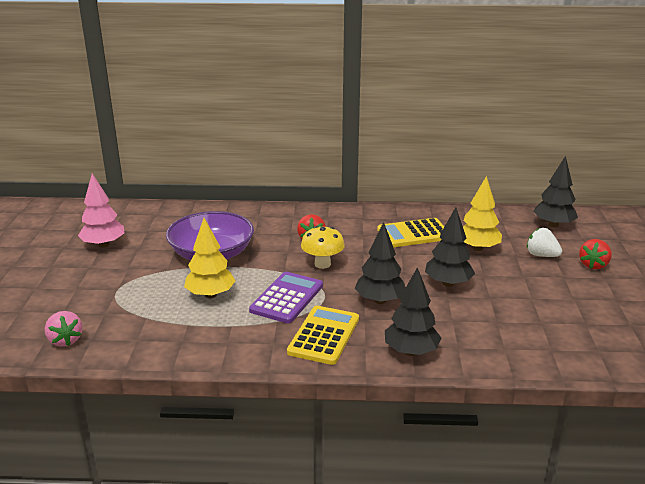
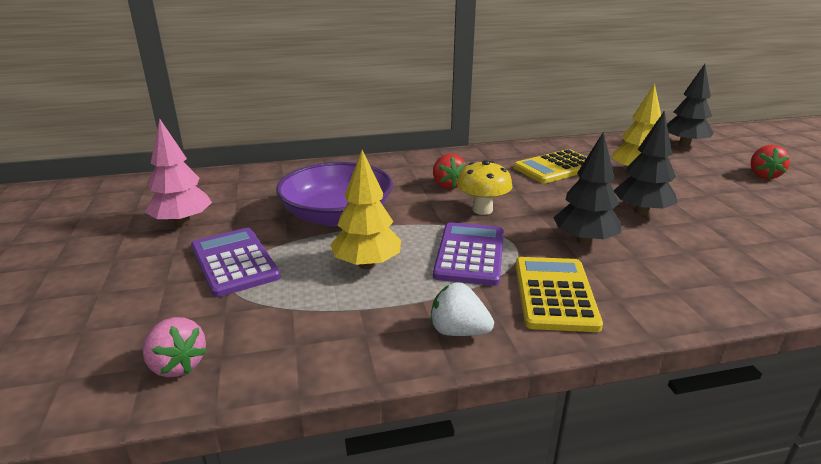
camera: 15 degrees left, 0 degrees up
(125, 280) = (234, 262): none -> purple calculator
(411, 351) = (678, 296): black tree -> none
(541, 255) = (704, 172): white strawberry -> white strawberry (458, 331)

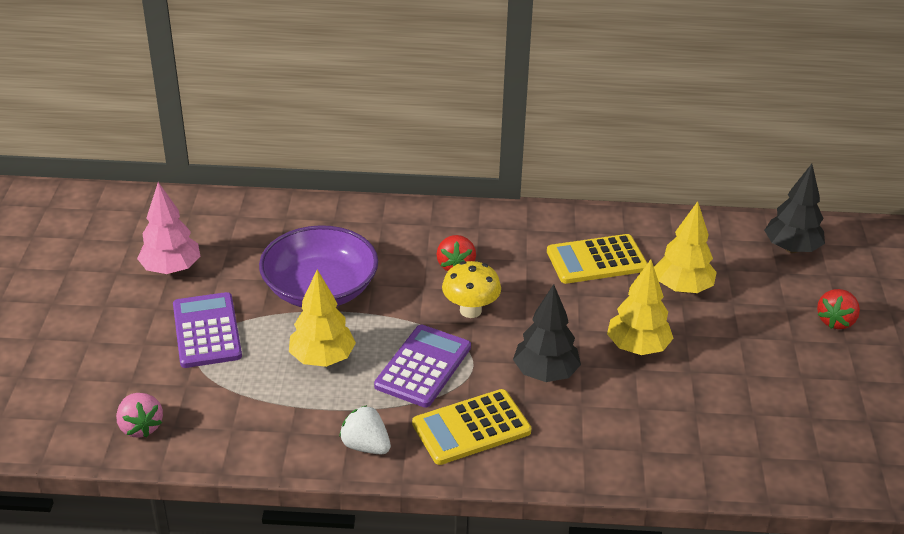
camera: 15 degrees right, 10 degrees up
(554, 294) = (471, 428): yellow calculator -> yellow calculator turned 135 degrees counterclockwise
(641, 212) = (637, 347): black tree -> yellow tree

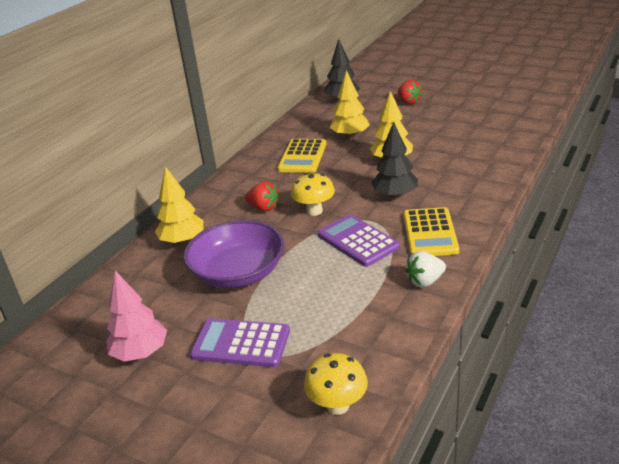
camera: 60 degrees left, 5 degrees down
(140, 427) = (337, 405): pink strawberry -> yellow mushroom
(322, 359) = (319, 285): yellow tree -> yellow tree (182, 241)

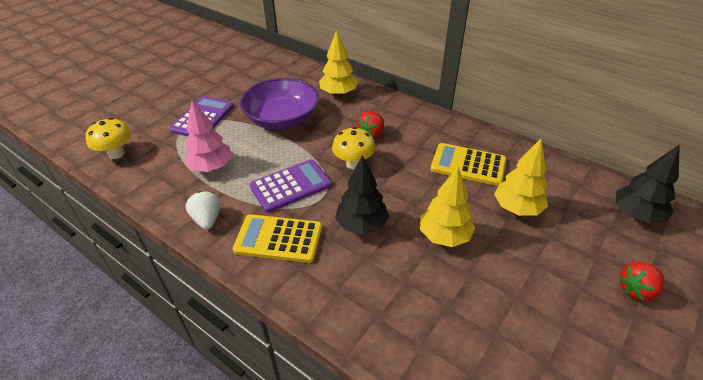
camera: 95 degrees right, 10 degrees up
(141, 353) = (222, 82): pink tree -> pink tree (211, 167)

